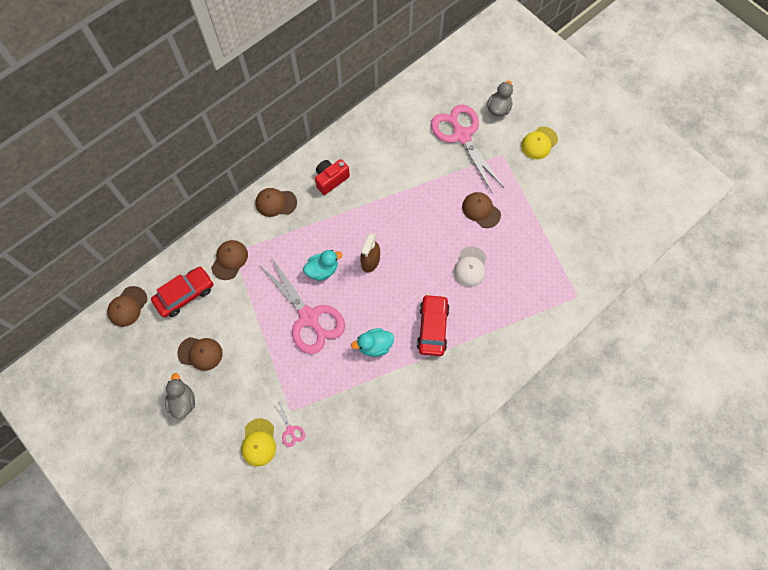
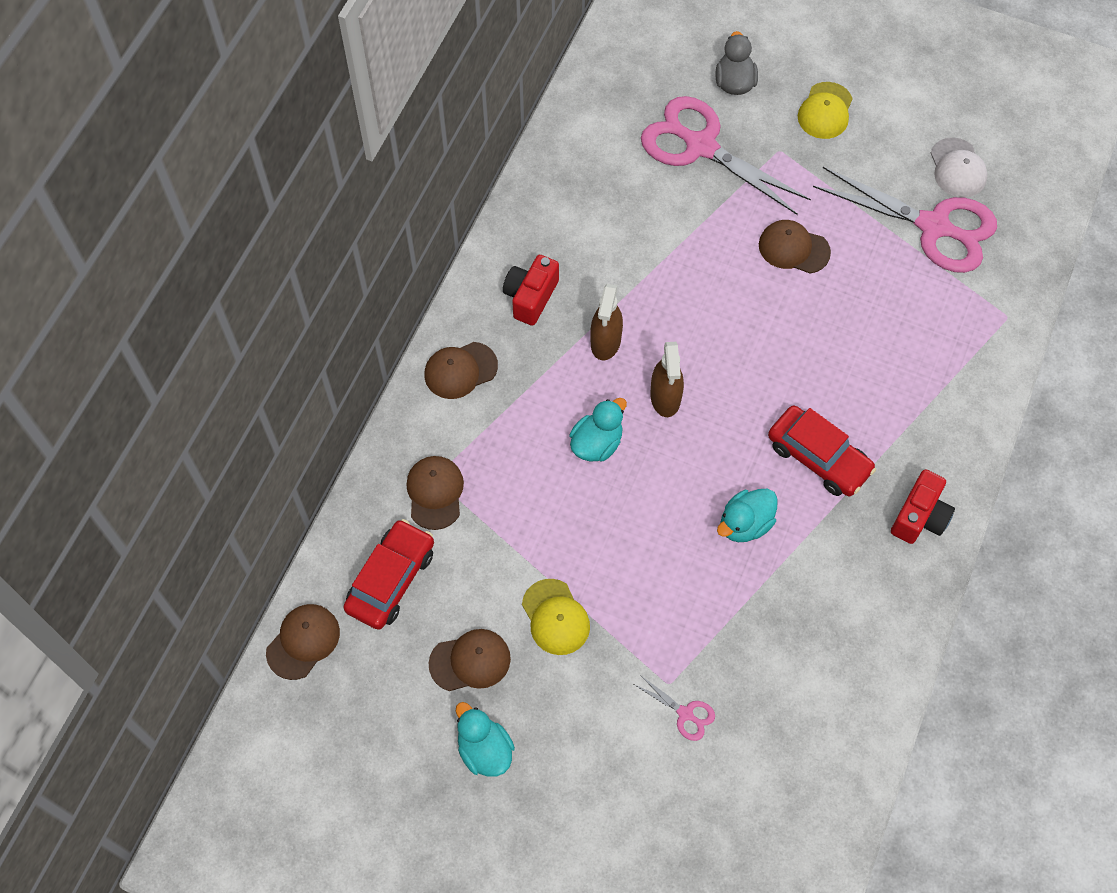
camera: 25 degrees left, 5 degrees down
(127, 306) = (303, 642): brown cap -> brown cap turned 150 degrees counterclockwise
(183, 401) = (484, 750): grey duck -> turquoise duck
(259, 442) = (645, 756): yellow cap -> yellow cap (555, 617)
(309, 317) = (616, 527): pink scissors -> pink scissors (933, 227)
(356, 219) = (605, 341): none -> brown spray bottle
(432, 327) = (818, 457): red car -> red car turned 150 degrees clockwise
(468, 383) = (919, 517): none -> red camera
(470, 267) = (825, 340): white cap -> white cap (957, 168)

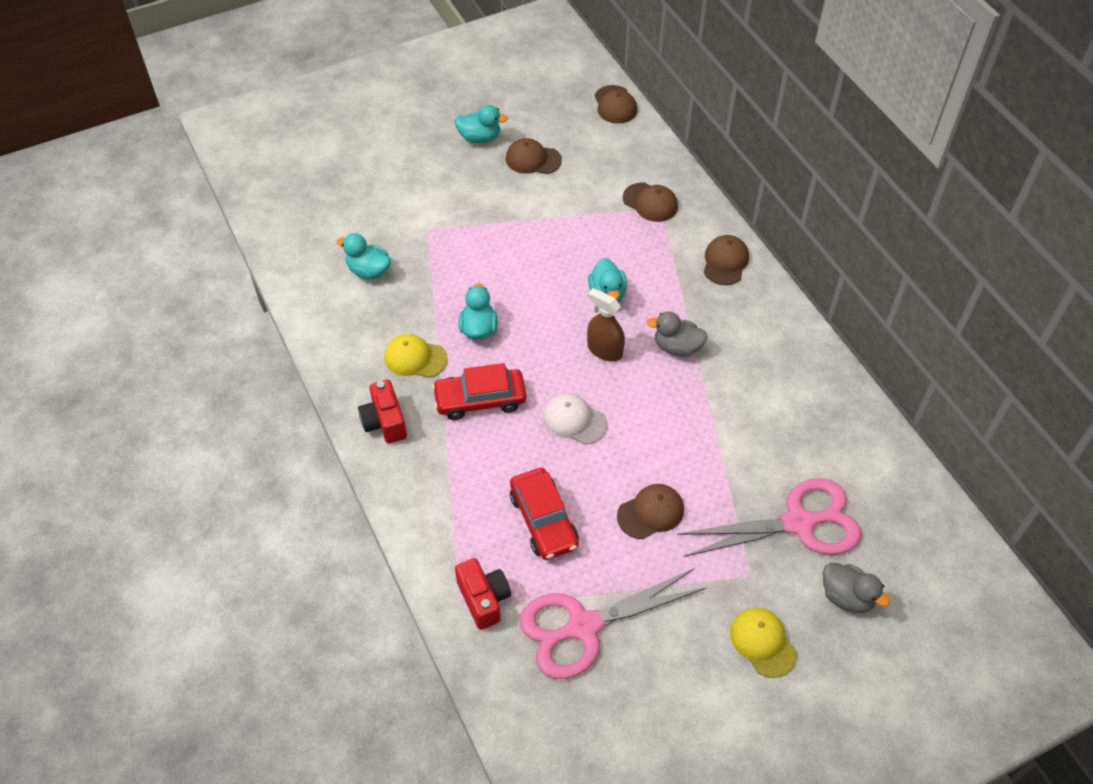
camera: 130 degrees right, 10 degrees down
(391, 579) = (615, 155): red car -> red car (543, 520)
(470, 661) = (533, 159): brown cap -> brown cap turned 75 degrees clockwise
(530, 297) = (750, 330): red camera -> red camera (484, 599)
(555, 617) = (518, 207): yellow cap -> yellow cap (415, 358)
(605, 341) = (677, 347): brown spray bottle -> grey duck
(685, 714) = (404, 225): pink scissors -> none
(776, 693) = (368, 271): none -> turquoise duck
(957, 168) = (620, 697): white cap -> white cap (574, 420)

